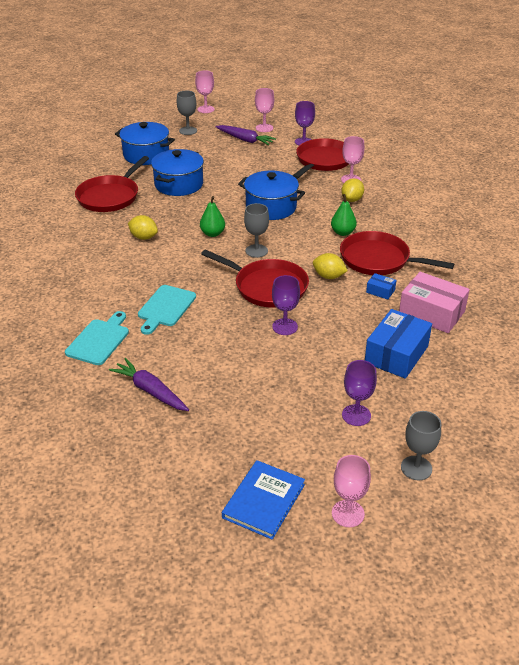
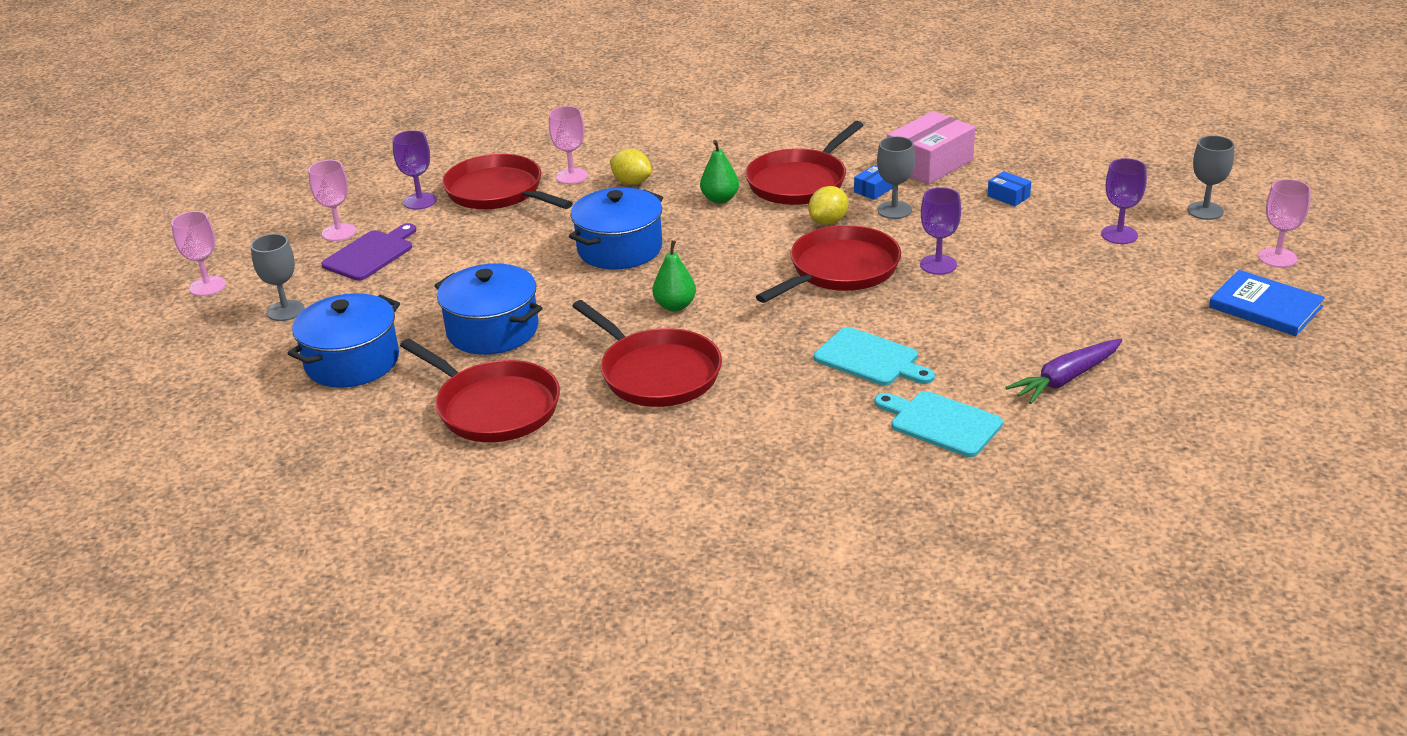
camera: 75 degrees left, 5 degrees down
(143, 237) = (657, 373): yellow lemon -> red pan
(245, 140) = (370, 254): purple carrot -> purple cutting board
(256, 251) = (741, 271): grey goblet -> grey goblet (894, 210)
(396, 354) = (1008, 196): blue box -> blue box, size x0.46

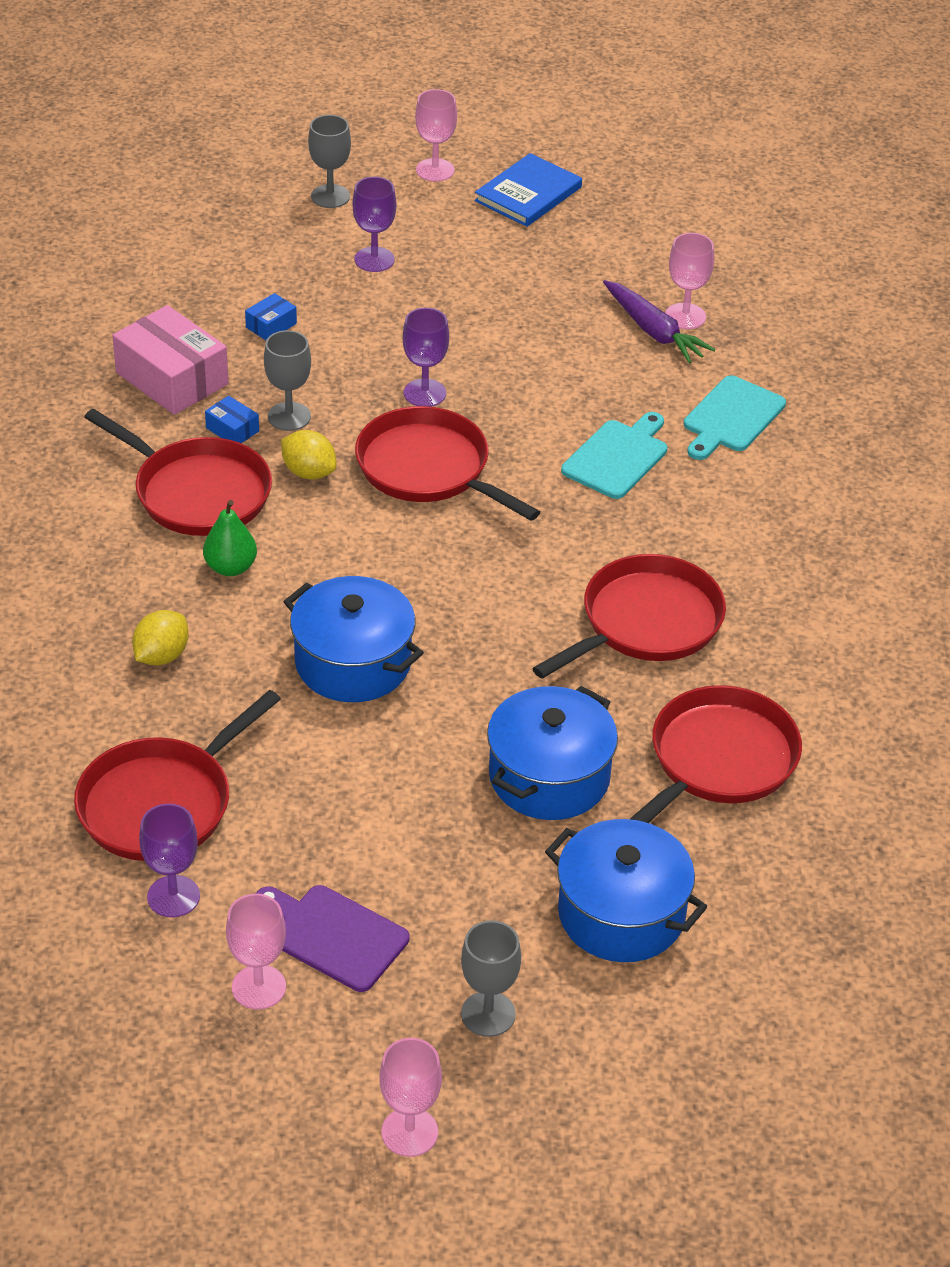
camera: 95 degrees left, 10 degrees up
(571, 176) = (128, 722): pink goblet -> pink goblet (685, 316)
(675, 306) = (500, 608): green pear -> none

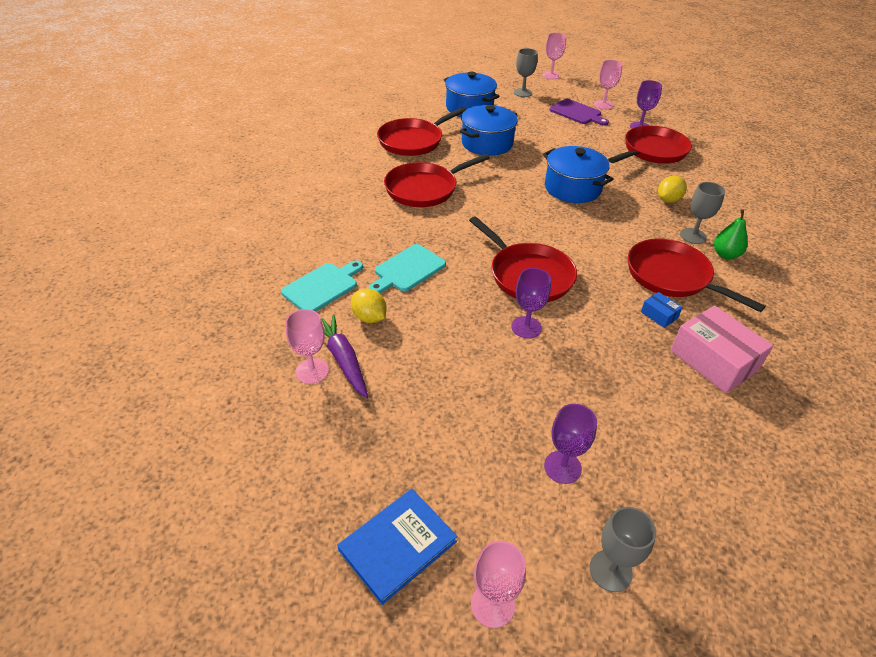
camera: 170 degrees left, 0 degrees up
(230, 567) = (642, 234): green pear -> green pear (725, 254)
(271, 325) = (647, 401): blue box -> none
(289, 416) = (621, 320): grey goblet -> grey goblet (693, 236)
(309, 472) = (603, 281): yellow lemon -> yellow lemon (369, 317)

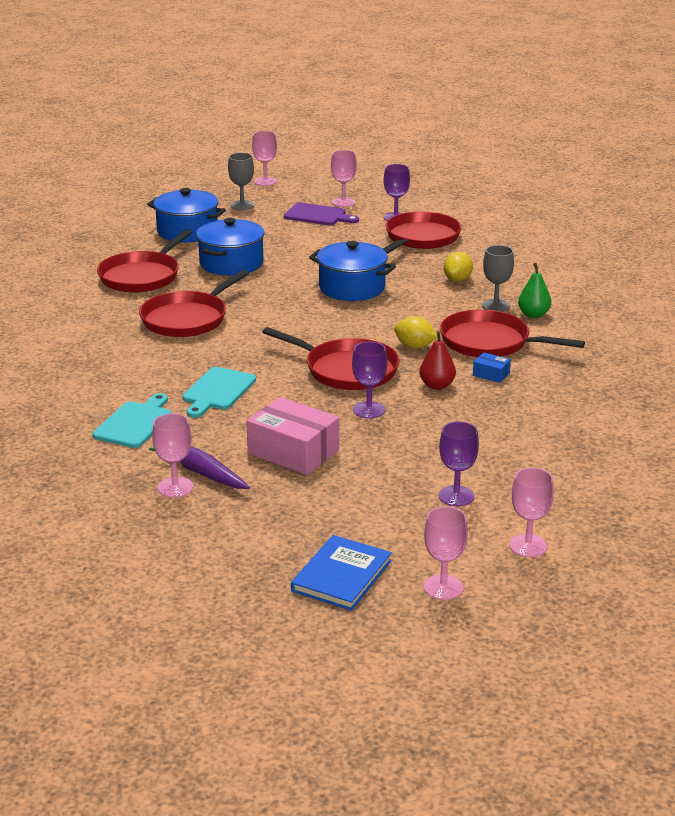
camera: 20 degrees left, 15 degrees down
(369, 317) = (204, 436): yellow lemon -> yellow lemon (414, 346)
(602, 315) = (437, 385): none -> red pear
(610, 570) = (528, 545): grey goblet -> pink goblet
(713, 360) = (555, 396): pink box -> pink box (293, 452)

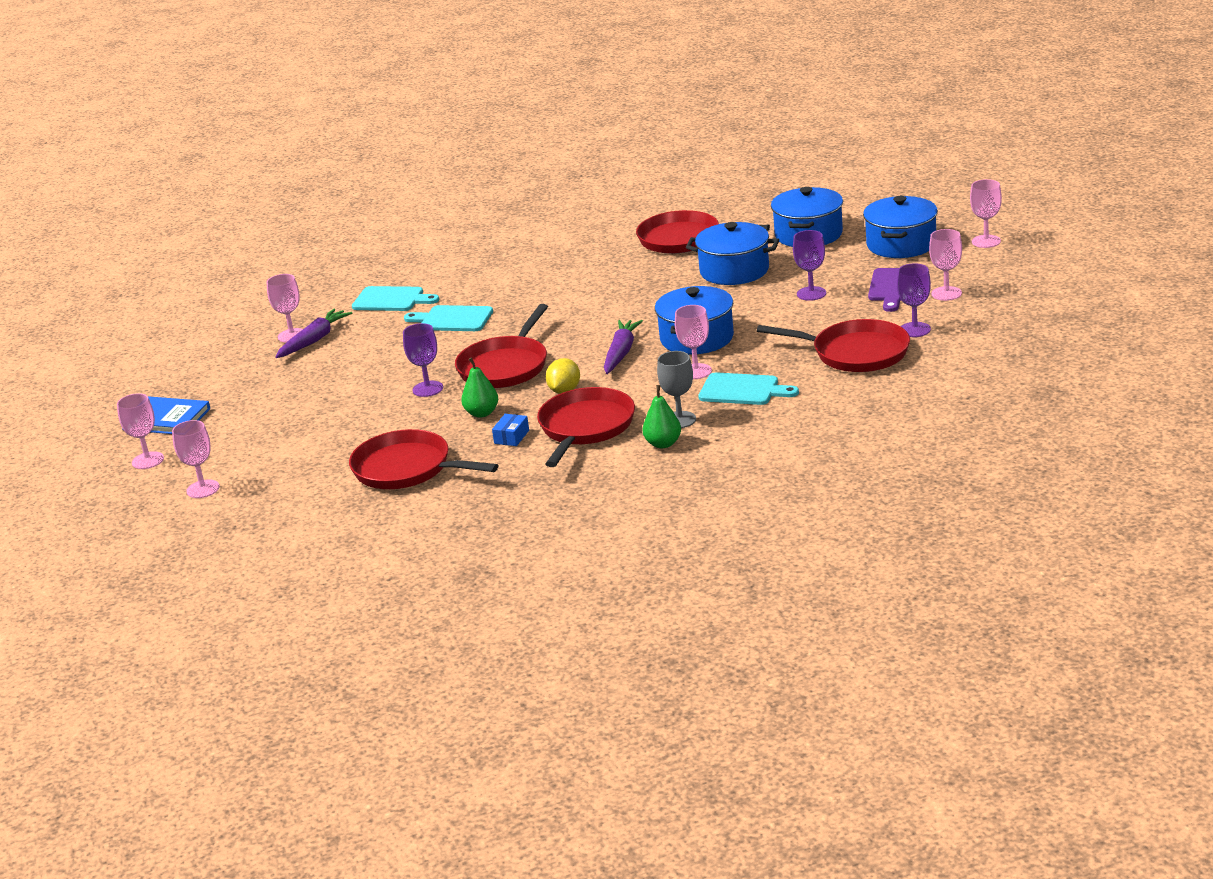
camera: 85 degrees right, 0 degrees up
(187, 319) = (594, 278): red pan -> red pan (406, 469)
(242, 205) = (901, 244): grey goblet -> blue pot
(293, 452) = (350, 369): pink box -> none
(357, 318) = (621, 353): none -> purple carrot
(413, 293) = (696, 371): none -> pink goblet
(437, 385) = (482, 413): red pear -> green pear
(456, 496) = (280, 448): purple goblet -> purple goblet (811, 293)
(457, 280) = (743, 390): yellow lemon -> turquoise cutting board

